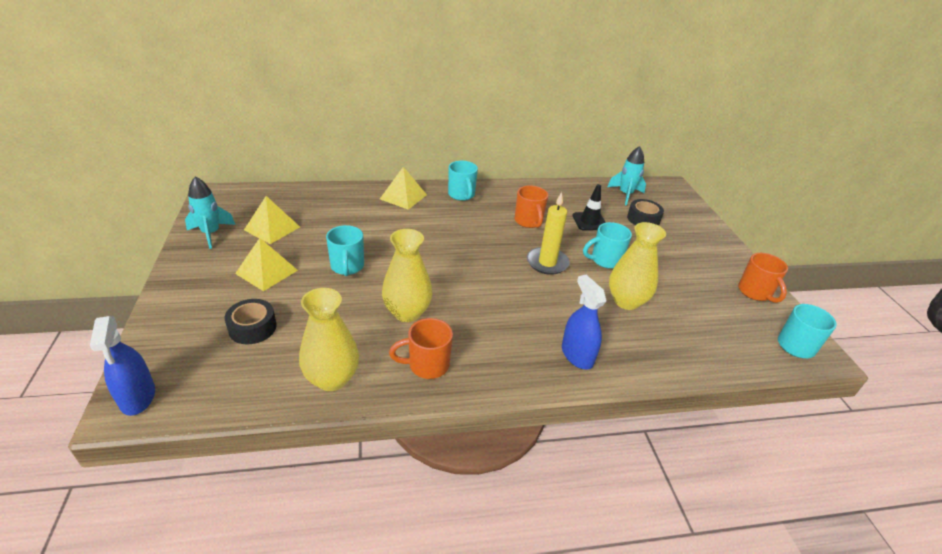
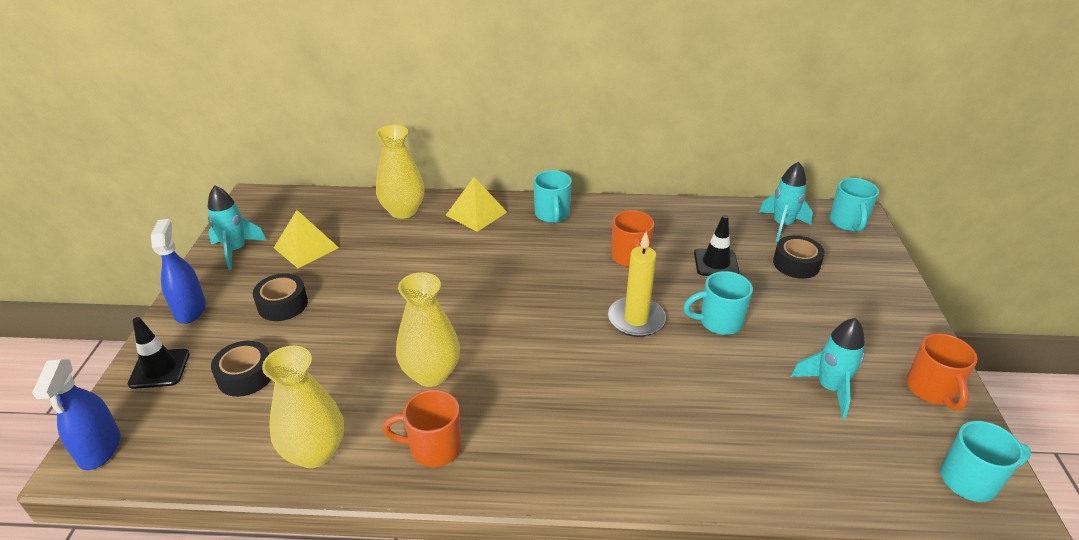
camera: 15 degrees right, 0 degrees up
(172, 329) = (159, 369): none -> black traffic cone
(266, 272) = (283, 304): yellow pyramid -> black tape
(347, 267) = (378, 305): turquoise mug -> turquoise mug (848, 223)
(577, 355) = (633, 457): blue spray bottle -> blue spray bottle (190, 310)
(626, 301) = (729, 385): yellow vase -> yellow vase (403, 211)
(692, 297) = (829, 388): none -> turquoise rocket

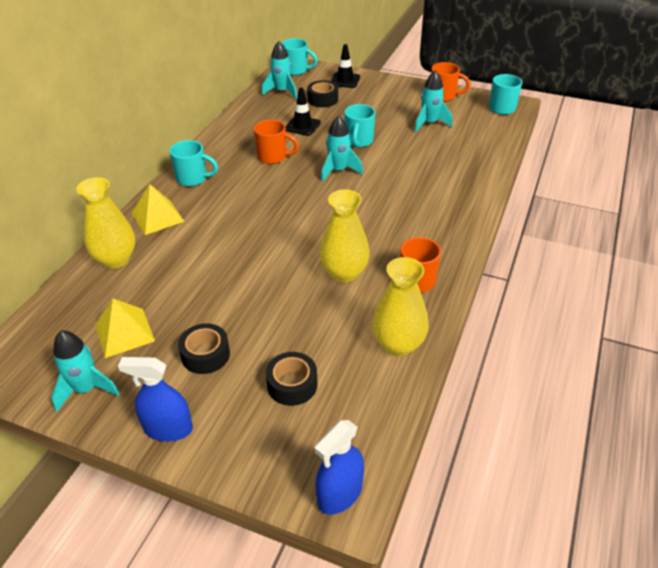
camera: 70 degrees left, 5 degrees up
(100, 448) = (340, 494): blue spray bottle -> blue spray bottle turned 120 degrees clockwise
(159, 369) = (249, 451): black traffic cone -> black traffic cone (345, 80)
(636, 319) = (338, 171): yellow candle -> turquoise rocket

